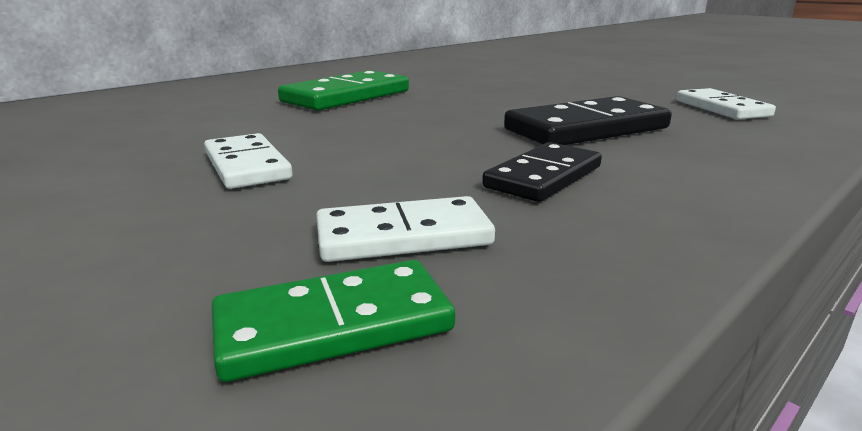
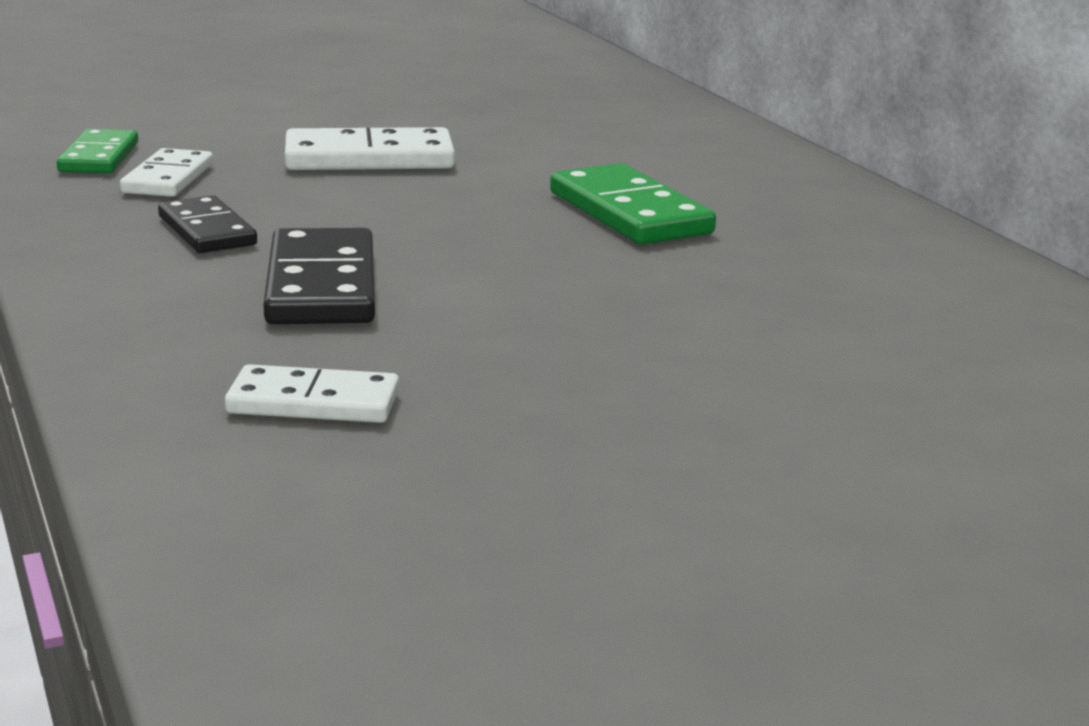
camera: 110 degrees right, 0 degrees up
(246, 166) = (369, 158): white domino -> white domino, size x1.53

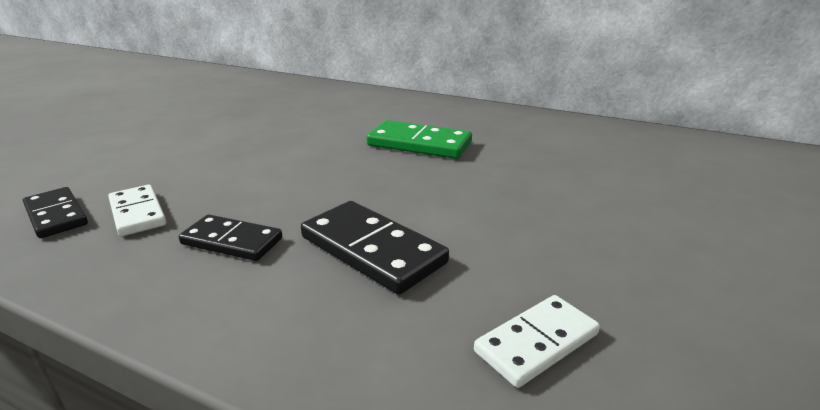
camera: 40 degrees left, 5 degrees up
(99, 157) = (56, 215): green domino -> black domino
(369, 158) = (242, 157): white domino -> none

